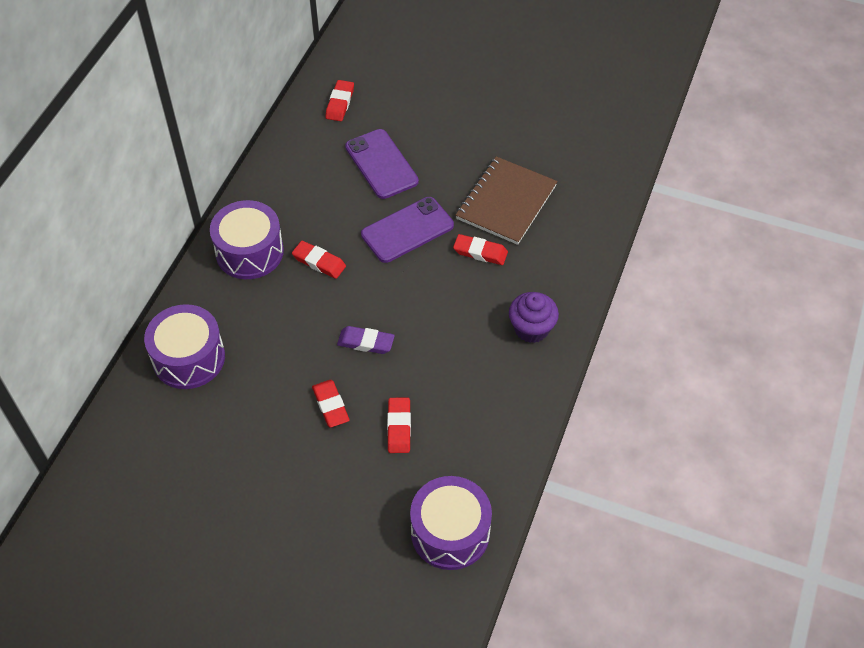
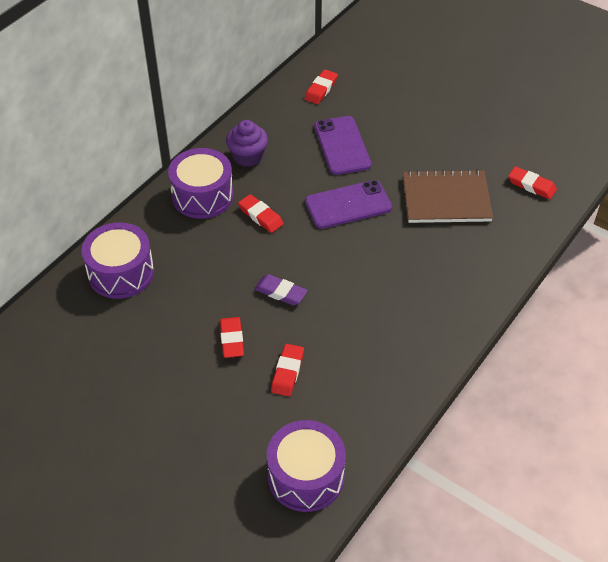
camera: 15 degrees right, 5 degrees down
(480, 252) = (409, 236): red eraser -> red eraser (531, 185)
(506, 202) = (446, 199): brown notebook -> brown notebook turned 45 degrees clockwise
(531, 328) = (437, 312): purple cupcake -> purple cupcake (247, 156)

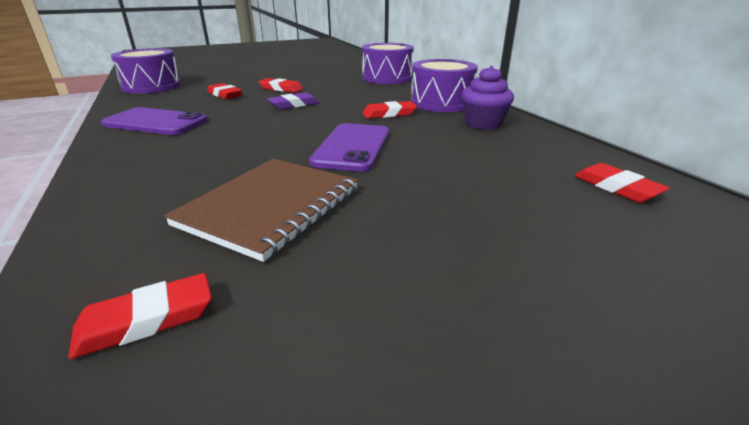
camera: 120 degrees right, 20 degrees down
(342, 146) = (463, 169): purple phone -> purple phone (156, 122)

